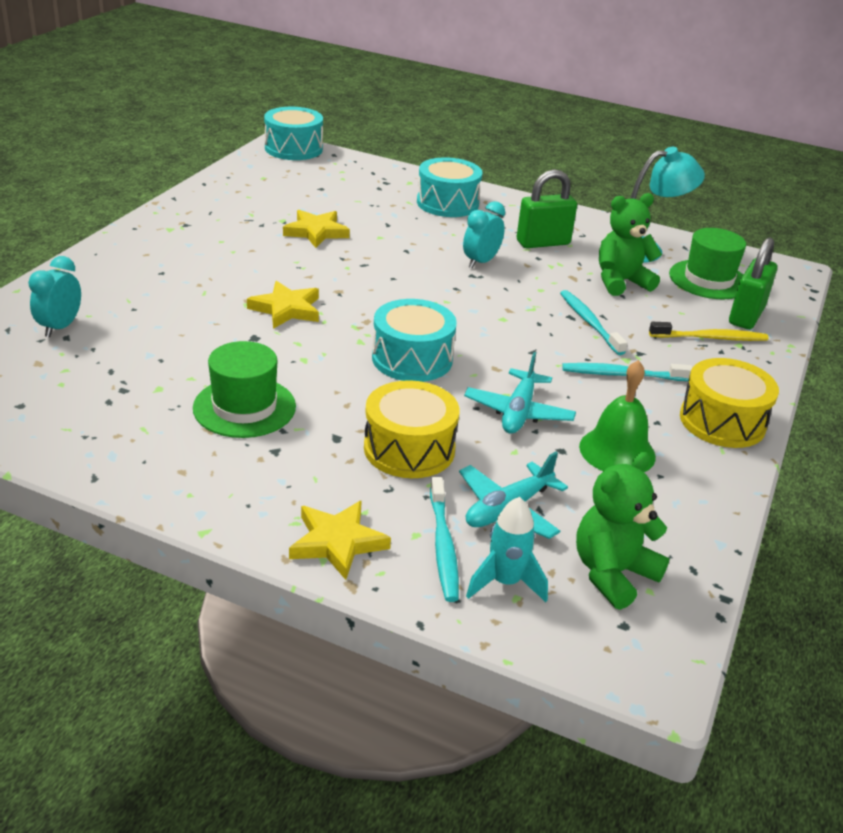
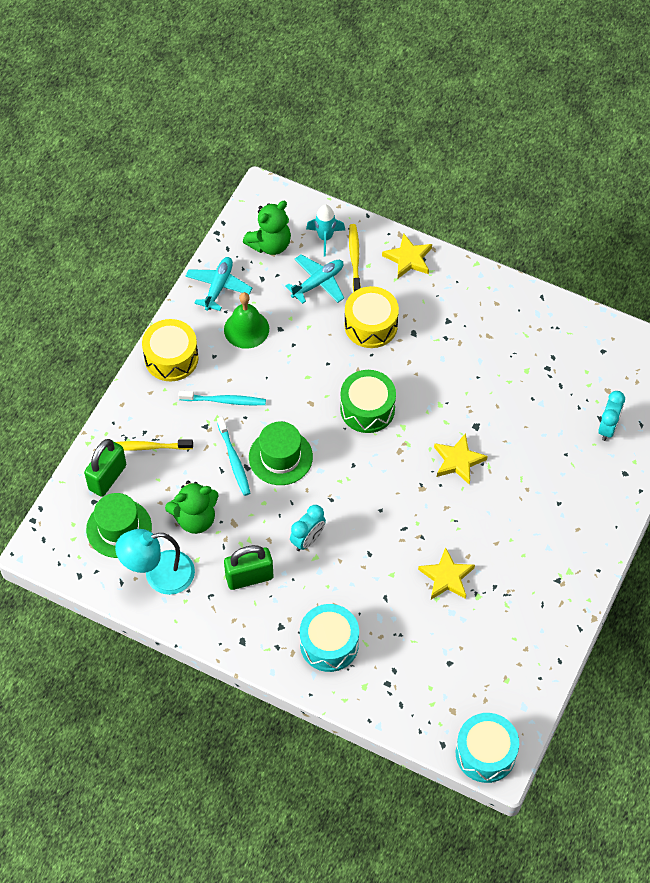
camera: 175 degrees left, 25 degrees up
(244, 407) = (471, 355): green hat -> green hat (280, 457)
(412, 359) = (367, 409): turquoise drum -> green drum
(443, 546) = (354, 258): turquoise toothbrush -> yellow toothbrush
(518, 412) = (301, 360): turquoise plane -> turquoise plane (218, 287)

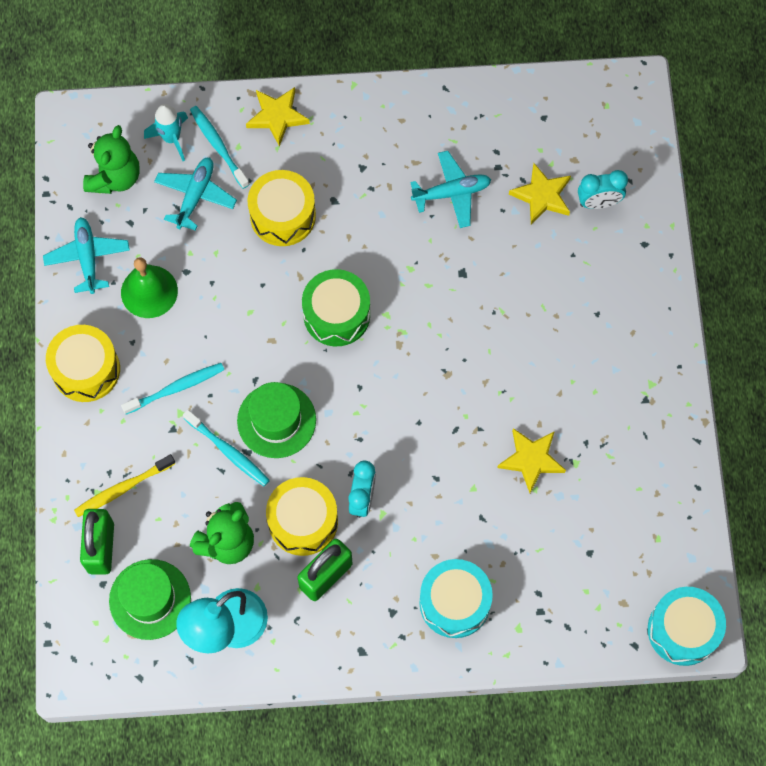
camera: 30 degrees left, 10 degrees up
(256, 533) = (303, 521): none -> yellow drum
(354, 258) = (218, 146): yellow toothbrush -> turquoise toothbrush
(458, 461) = (467, 322): yellow star -> yellow star (542, 196)
(502, 369) = (451, 193): none -> turquoise plane
(607, 428) = (598, 203): turquoise clock -> turquoise clock turned 90 degrees clockwise

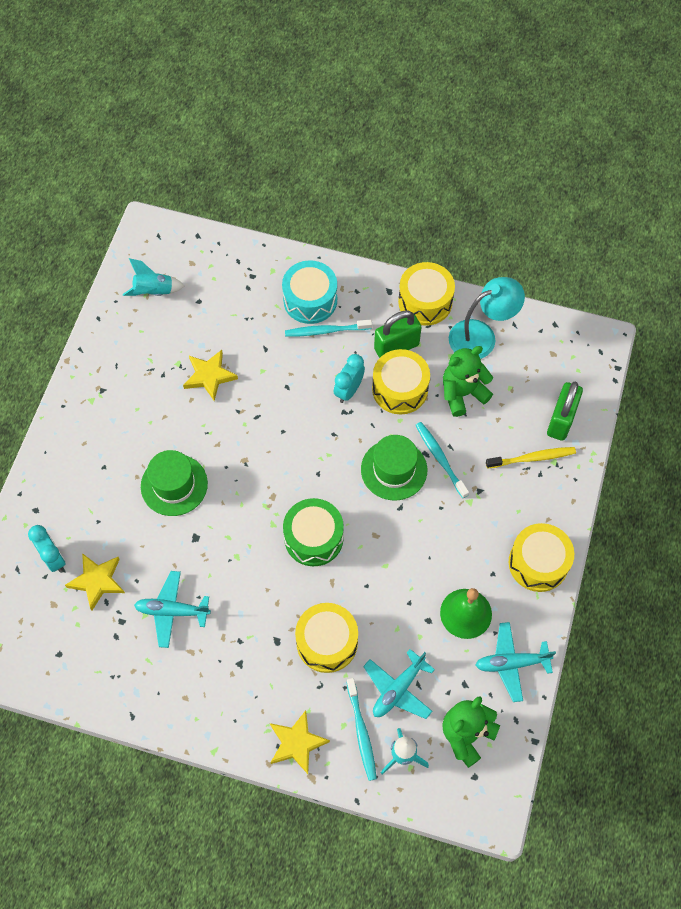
camera: 160 degrees left, 5 degrees down
(88, 258) = (511, 663): turquoise plane -> turquoise plane turned 75 degrees clockwise
(150, 599) = (533, 373): green hat -> green hat (174, 485)
(176, 388) = (467, 522): turquoise toothbrush -> turquoise toothbrush (326, 331)
(311, 651) = (425, 302): none -> yellow drum
(598, 203) = (53, 558): turquoise clock -> turquoise clock turned 45 degrees clockwise
(649, 546) = (154, 292): none -> turquoise rocket
(683, 630) = (160, 234): turquoise drum -> none

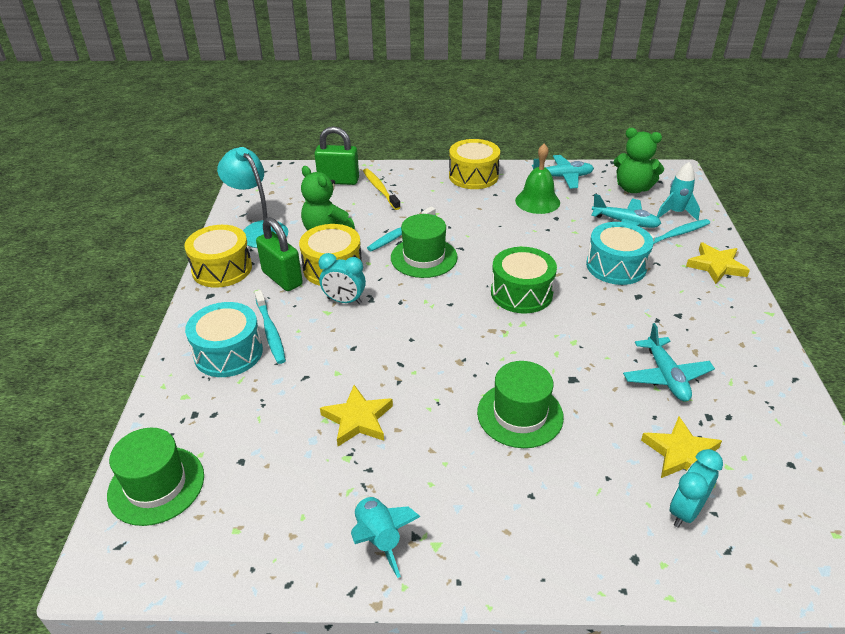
camera: 105 degrees left, 25 degrees down
(154, 292) = (229, 520): turquoise rocket -> turquoise rocket (379, 538)
(196, 254) = (156, 485): none -> green hat
(327, 642) = (616, 266): yellow drum -> turquoise drum
(511, 663) = (562, 177): turquoise plane -> turquoise plane turned 75 degrees counterclockwise

